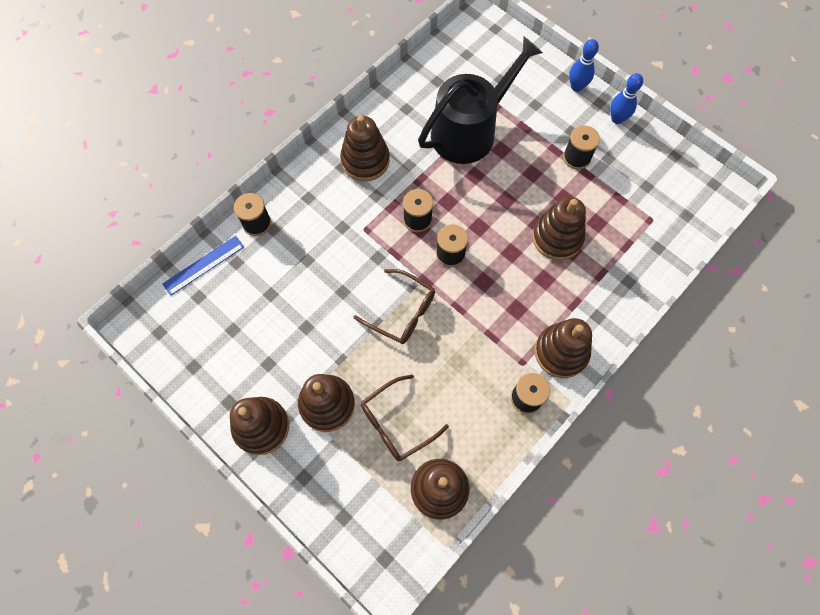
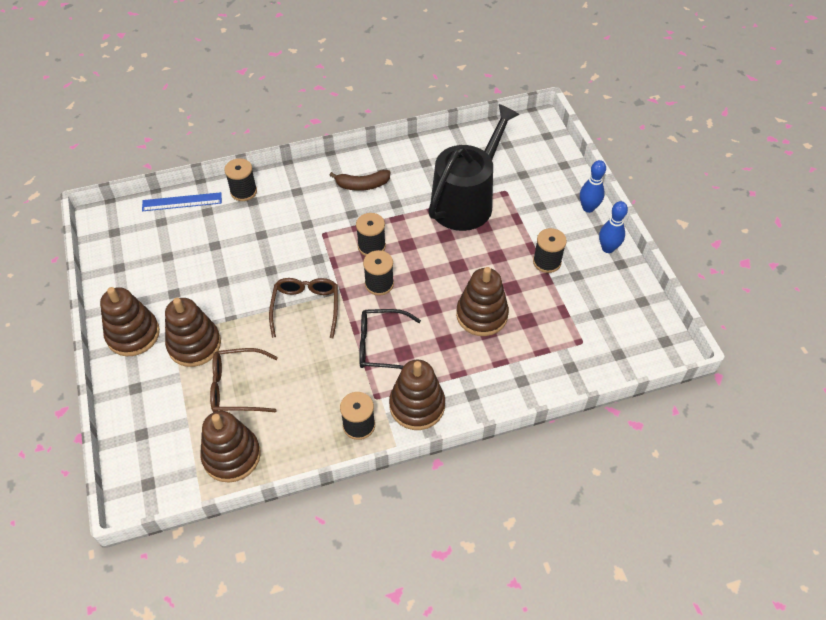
camera: 30 degrees right, 15 degrees down
(365, 160) = (362, 185): brown stacking toy -> brown banana
(402, 312) = (306, 308): brown glasses -> brown glasses turned 150 degrees counterclockwise
(469, 131) = (466, 201): black watering can -> black watering can turned 45 degrees counterclockwise
(494, 313) = (381, 346): none -> black glasses

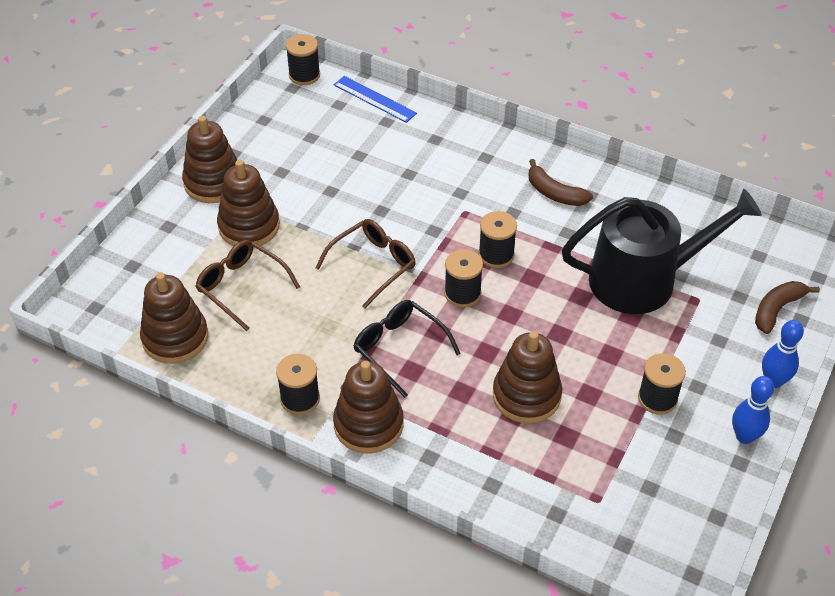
camera: 45 degrees right, 5 degrees down
(243, 191) = (437, 125): black spool -> black spool (304, 75)
(548, 168) = (777, 309): none -> brown banana

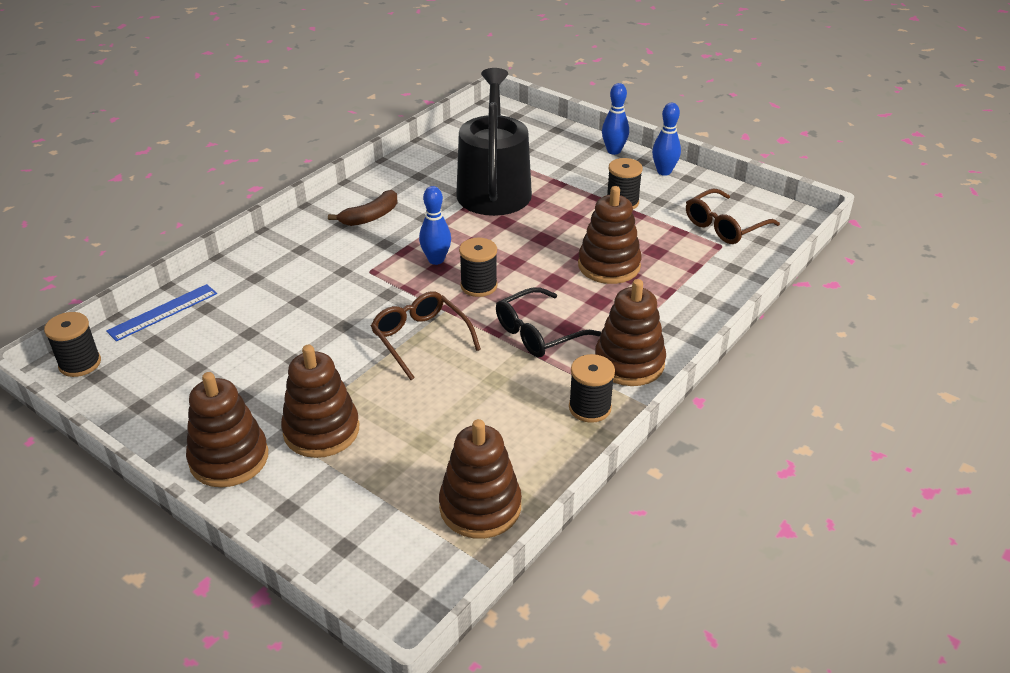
camera: 80 degrees left, 10 degrees down
(241, 287) = (417, 443): brown glasses -> brown glasses (724, 226)
(496, 255) = (436, 260): black spool -> blue bowling pin
(777, 309) = (544, 137): brown banana -> none

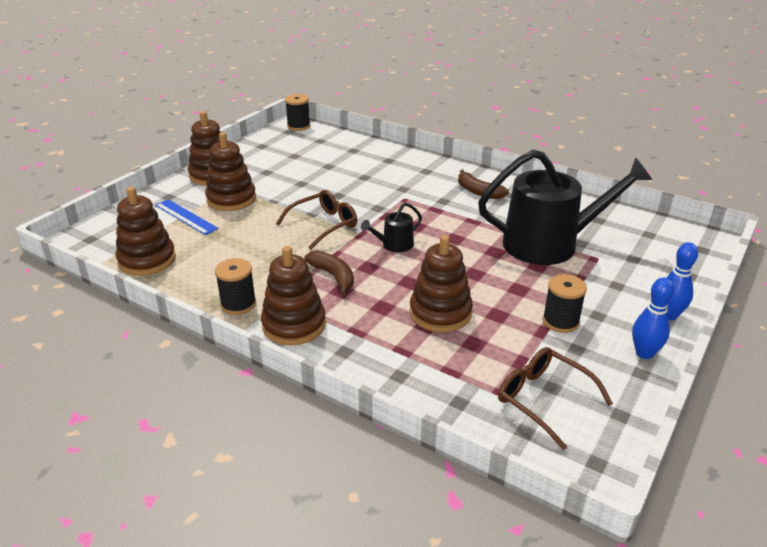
camera: 85 degrees right, 5 degrees down
(163, 312) = (347, 139): blue ruler -> blue ruler (186, 217)
(436, 260) = (426, 224): blue bowling pin -> none
(479, 286) = (394, 245): black spool -> black watering can
(538, 333) = (333, 276): black glasses -> brown banana

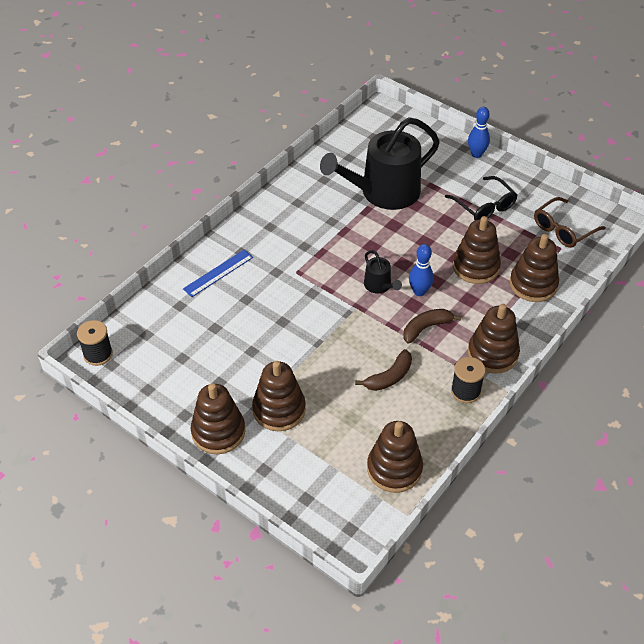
camera: 85 degrees left, 15 degrees up
(186, 217) = (312, 447): blue ruler -> blue ruler (218, 273)
(324, 225) = (340, 333): brown glasses -> none
(418, 363) = (533, 284): none -> brown stacking toy
(478, 192) = (291, 220): brown banana -> brown banana (389, 377)
(549, 244) = (384, 192): black watering can -> black watering can turned 120 degrees counterclockwise
(560, 321) = (484, 206): black spool -> black glasses
(644, 353) = (516, 175): blue bowling pin -> blue bowling pin (419, 291)

